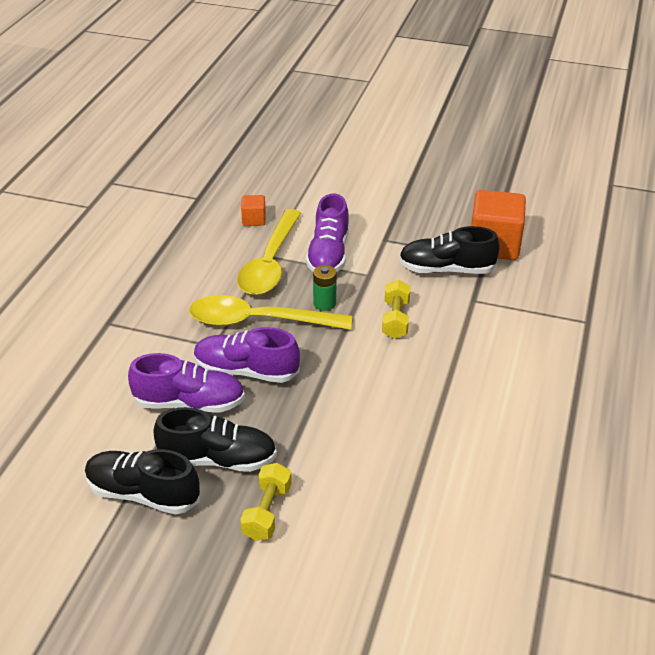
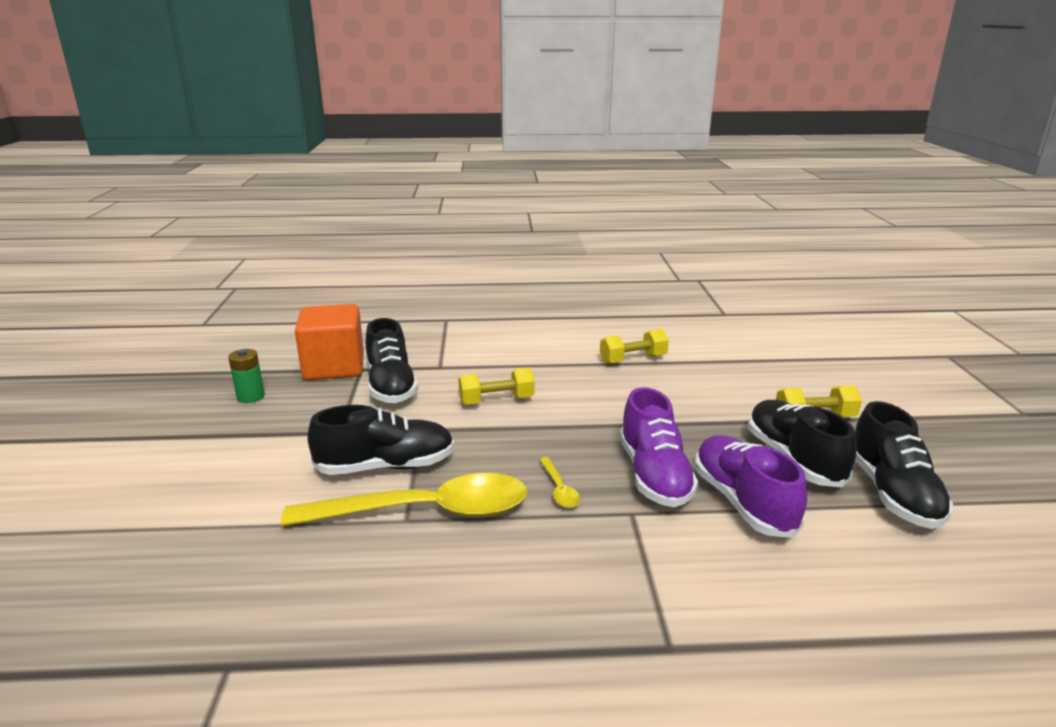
camera: 110 degrees left, 15 degrees down
(254, 219) = (304, 561): orange cube -> none
(258, 321) = (559, 489): yellow spoon -> yellow spoon, size x0.41
(324, 303) = (494, 448): green battery -> green battery (250, 397)
(328, 254) = (386, 466): purple shoe -> black shoe
(441, 429) = (633, 359): none -> yellow dumbbell

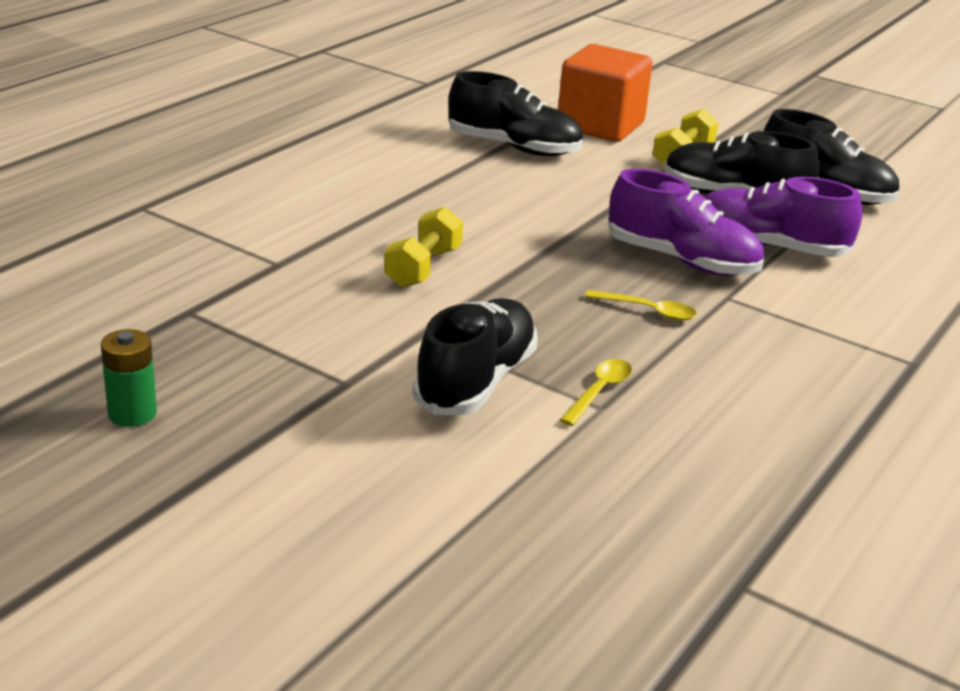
camera: 55 degrees left, 5 degrees up
(334, 367) = (147, 327): orange cube -> orange cube (600, 126)
(391, 386) = (277, 310): black shoe -> black shoe (514, 148)
(425, 512) = (599, 391): yellow spoon -> yellow spoon, size x0.41
(633, 359) = (450, 167): yellow dumbbell -> none

